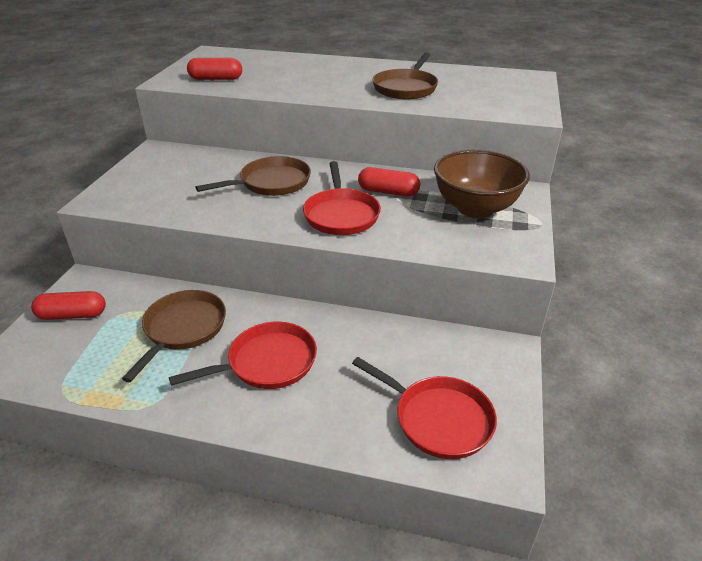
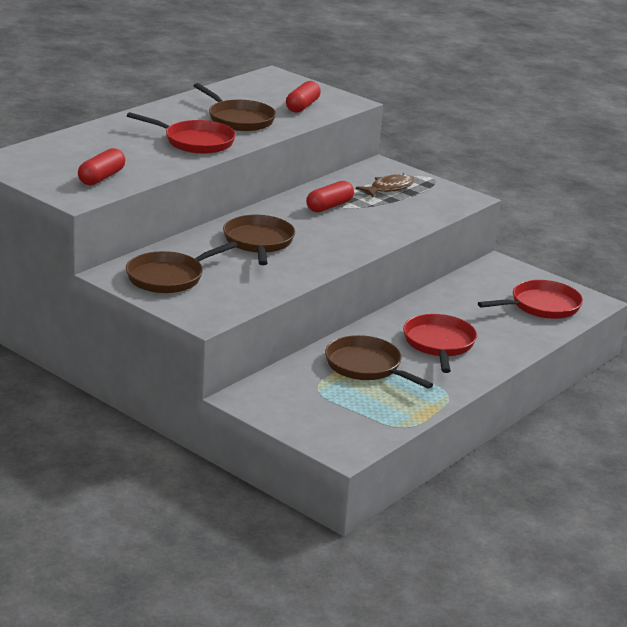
camera: 65 degrees left, 10 degrees down
(72, 315) = (297, 410): red capsule -> red capsule (302, 106)
(167, 168) = (169, 277): none -> brown pan
(341, 214) = (347, 232): red pan -> red pan (195, 142)
(475, 208) = (389, 188): brown bowl -> brown fish

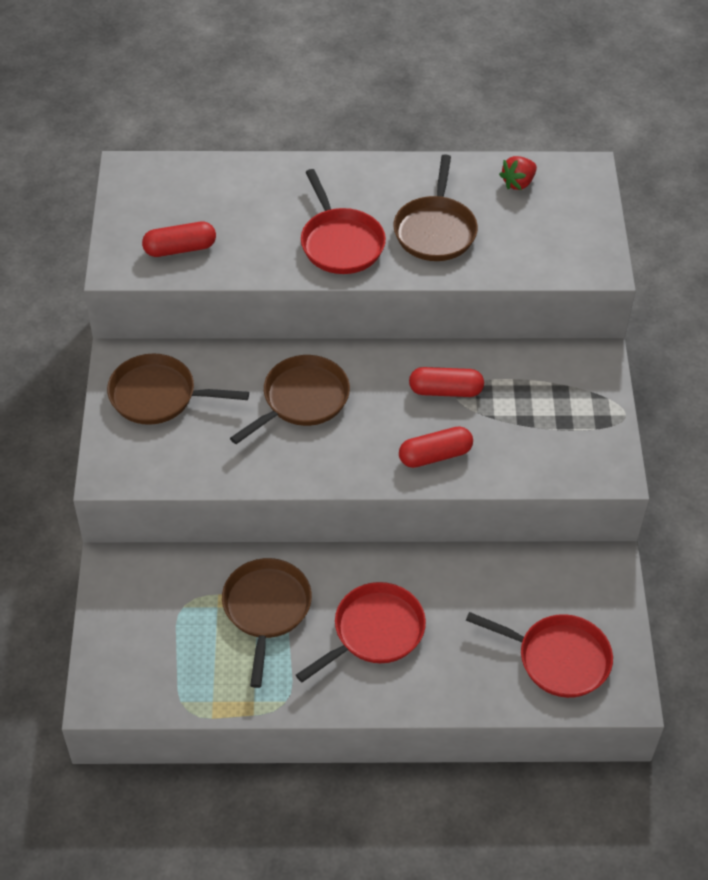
camera: 50 degrees right, 25 degrees up
(246, 90) = (518, 183): none -> red strawberry
(302, 106) = (535, 245): red capsule -> red capsule (435, 455)
(389, 188) = (550, 401): brown fish -> none

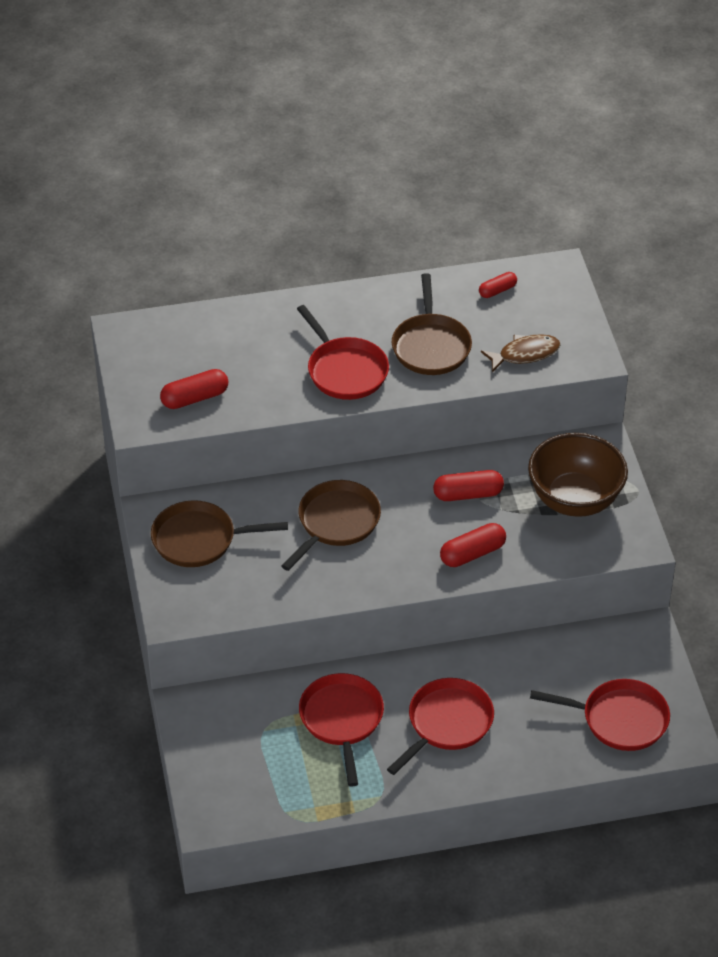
camera: 10 degrees left, 5 degrees down
(266, 609) = (342, 720): brown pan -> red pan
(518, 183) = (497, 290): red strawberry -> red capsule
(531, 253) = (525, 354): none -> brown fish
(556, 413) = (575, 499): none -> brown bowl

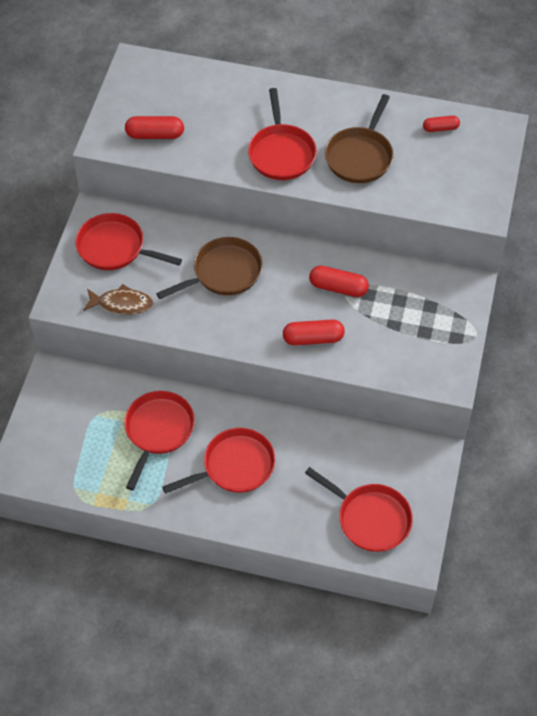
camera: 25 degrees right, 10 degrees up
(199, 539) = (115, 248): brown pan -> red pan
(525, 354) = (431, 189): brown fish -> brown fish (122, 304)
(575, 499) = (420, 324): brown bowl -> none

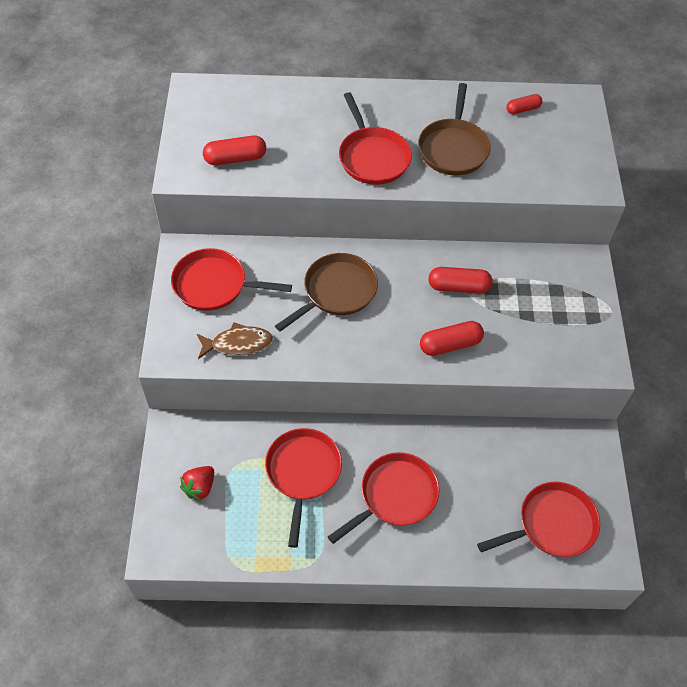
camera: 15 degrees left, 0 degrees up
(64, 426) = (200, 487): none -> red strawberry
(370, 518) = (552, 524): red pan -> red pan turned 45 degrees counterclockwise

